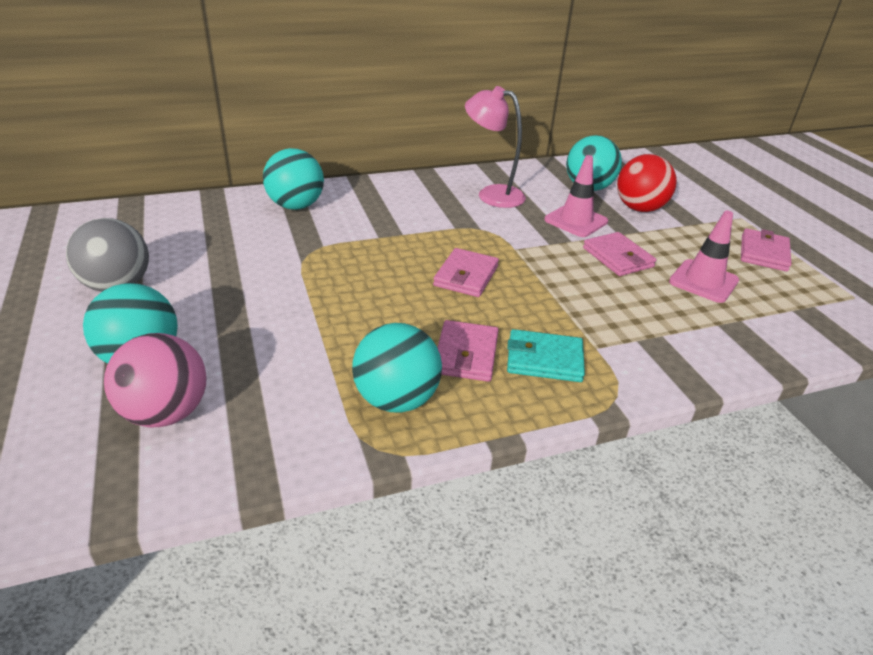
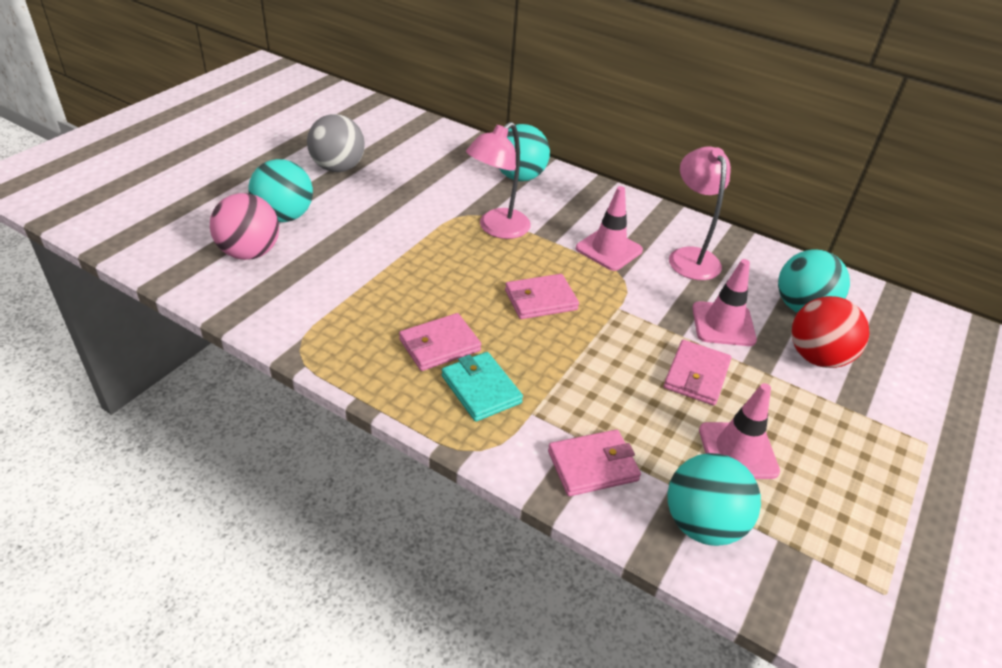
camera: 50 degrees right, 5 degrees up
(349, 250) = (497, 229): none -> pink lamp
(396, 399) = (354, 335): turquoise ball -> turquoise ball (702, 524)
(443, 218) = (609, 249): none -> pink traffic cone
(763, 253) = (870, 484): pink wallet -> pink wallet (592, 465)

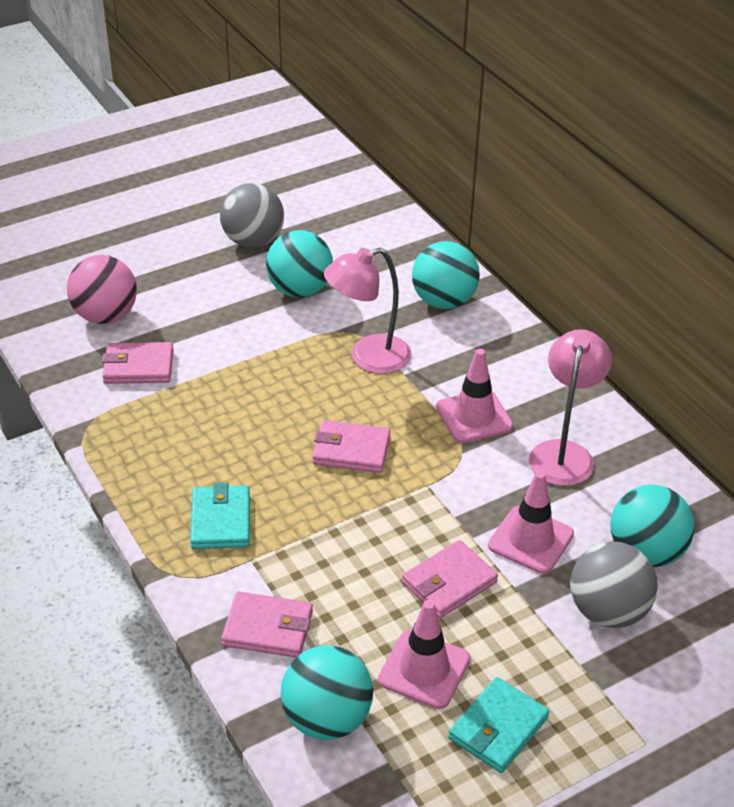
camera: 30 degrees right, 0 degrees up
(284, 216) = (163, 285): turquoise ball -> turquoise ball (300, 290)
(439, 345) = (214, 465): pink wallet -> pink wallet (138, 367)
(817, 357) = (608, 611): red ball -> grey ball
(828, 475) = (498, 728): none -> turquoise wallet

